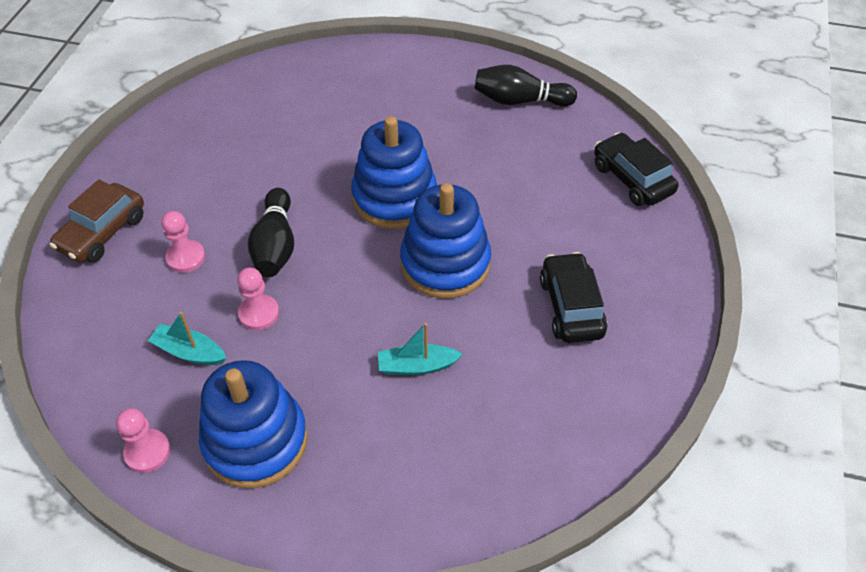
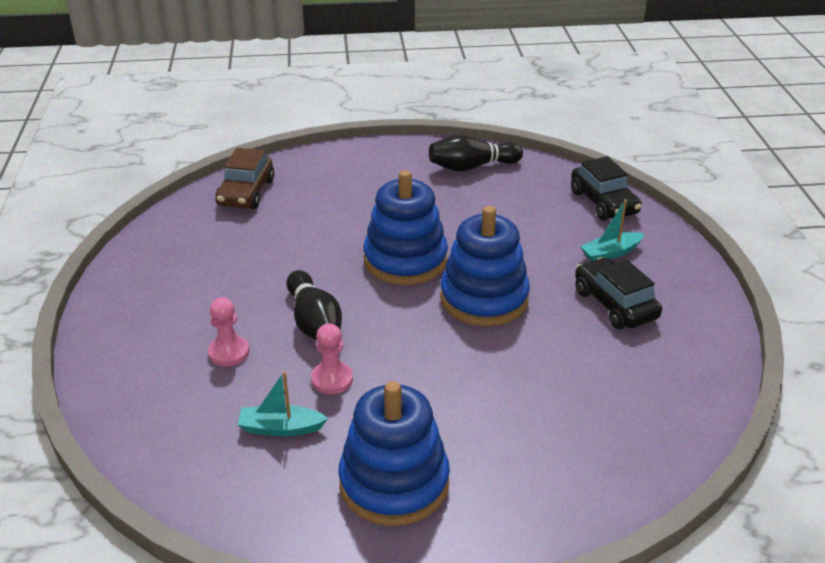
camera: 20 degrees left, 15 degrees down
(103, 233) = (127, 353): brown car -> brown car (246, 193)
(147, 452) = (288, 523): pink pawn -> none
(417, 366) = (509, 382): turquoise boat -> turquoise boat (610, 253)
(632, 179) = (604, 202): black car -> black car turned 150 degrees counterclockwise

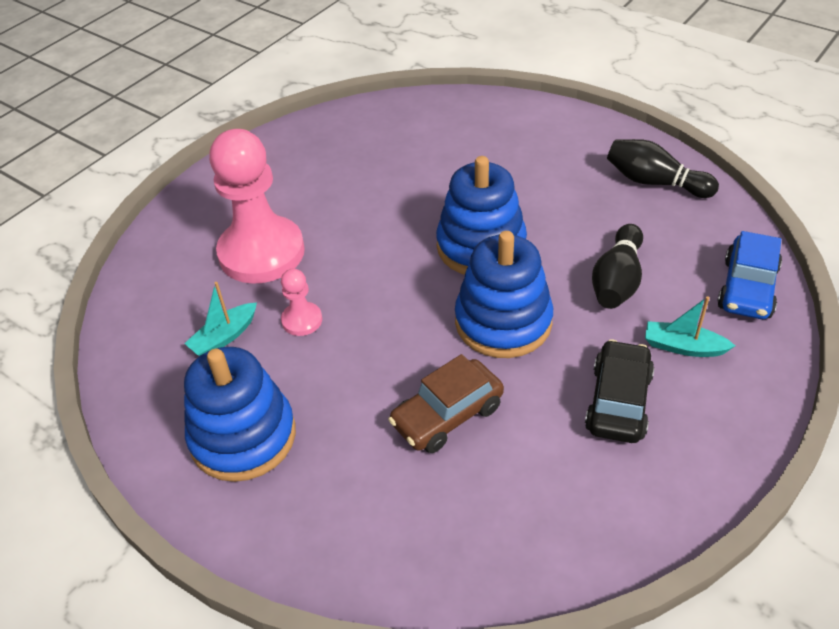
camera: 45 degrees right, 10 degrees up
(229, 352) = (261, 252): pink pawn -> pink pawn, size x2.28
(246, 193) = (429, 116): brown car -> brown car (447, 415)
(280, 428) = (224, 337): turquoise boat -> turquoise boat turned 90 degrees counterclockwise
(314, 322) = (346, 262): black bowling pin -> black bowling pin (617, 281)
(604, 202) = (747, 288): black car -> blue car

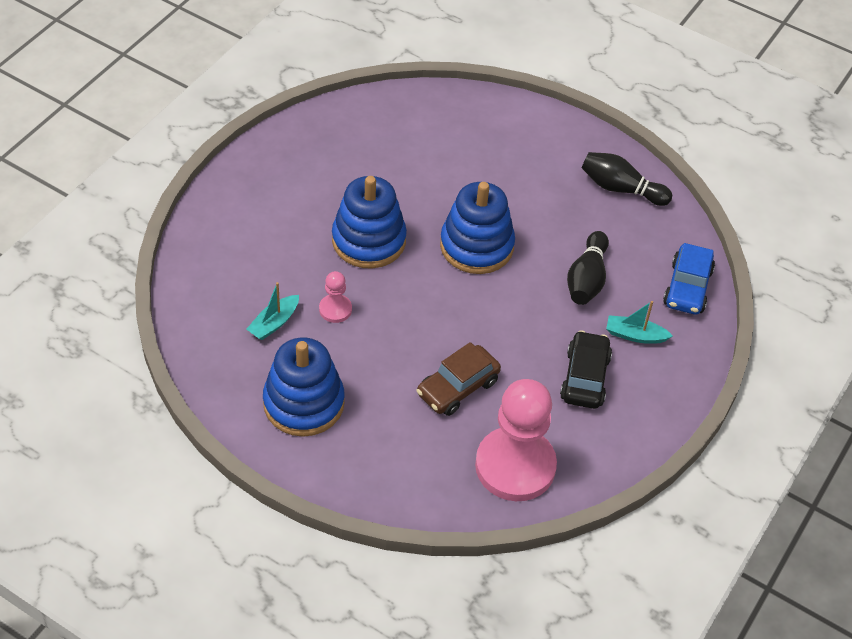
camera: 10 degrees left, 5 degrees up
(261, 252) = (292, 248): pink pawn -> pink pawn (515, 466)
(503, 322) = (497, 313): blue stacking toy -> blue stacking toy (369, 240)

